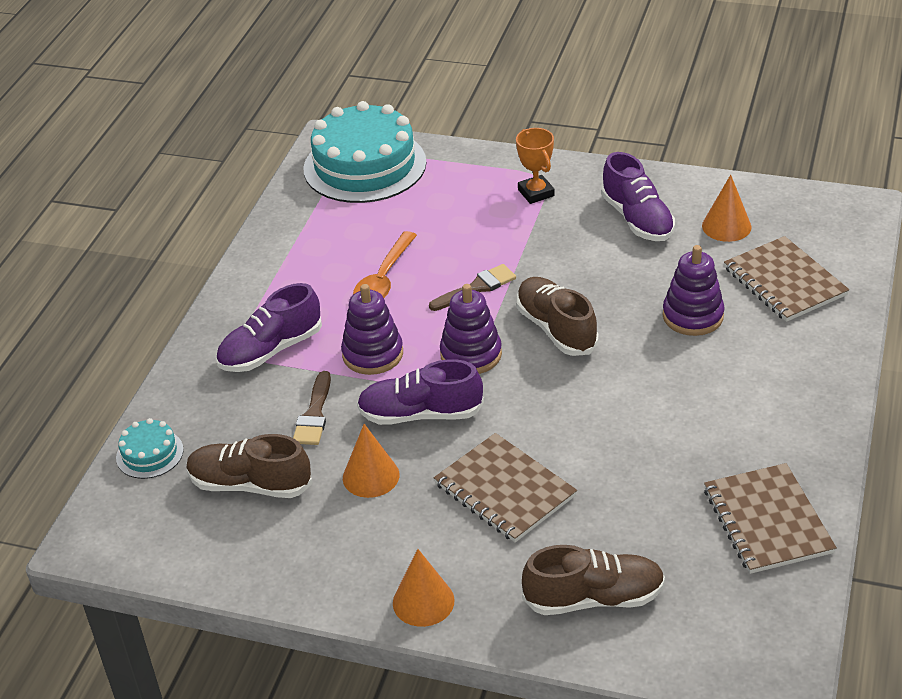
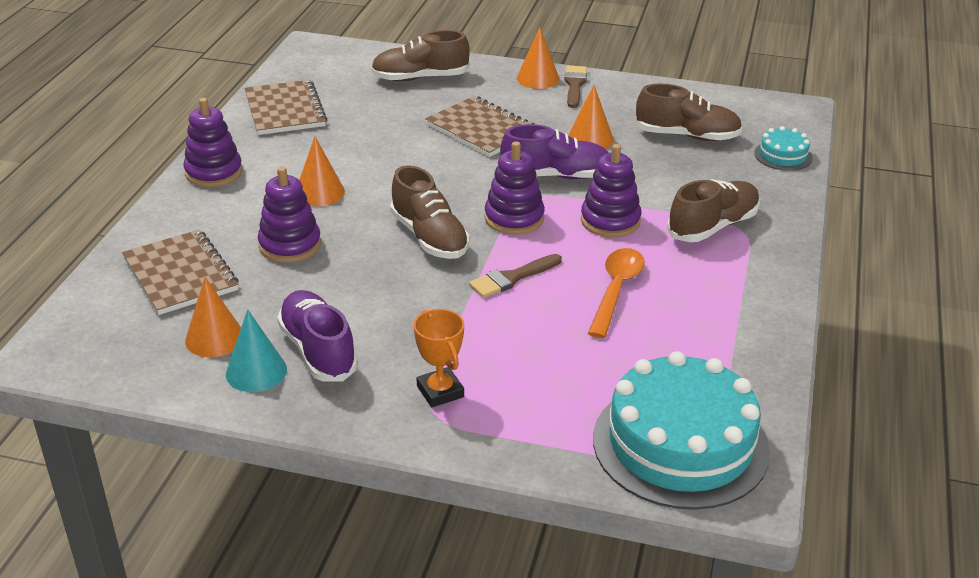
camera: 175 degrees right, 5 degrees down
(271, 350) = (713, 226): purple shoe -> brown shoe
(314, 414) = (651, 178): brown brush -> brown brush (574, 85)
(682, 202) = (256, 371): none -> turquoise cone
(682, 382) = (319, 192): none -> orange cone
(812, 408) = (214, 172): none -> purple stacking toy

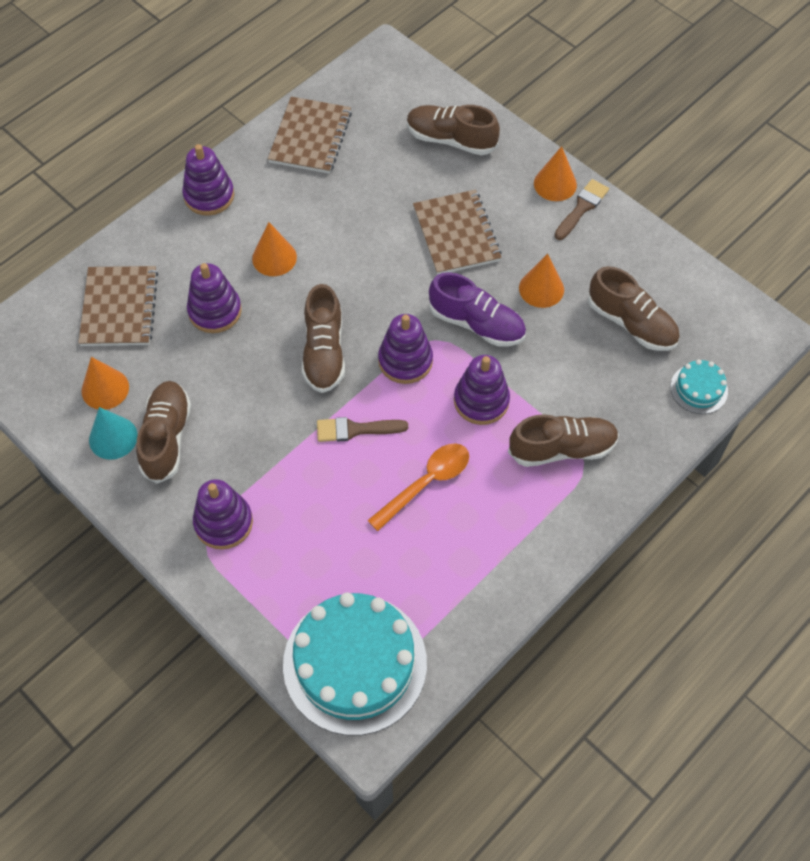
camera: 30 degrees right, 25 degrees up
(318, 350) = (166, 438): purple shoe -> brown shoe
(440, 391) = (223, 523): orange trophy -> purple stacking toy

